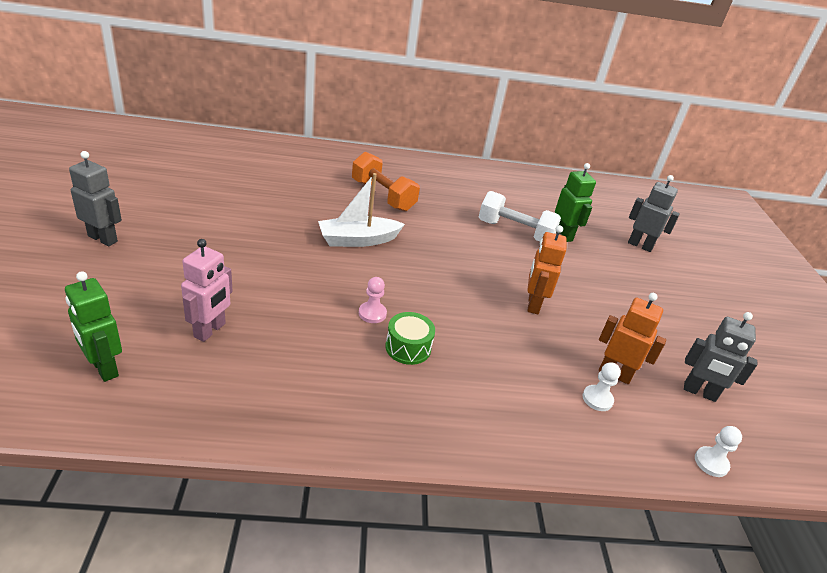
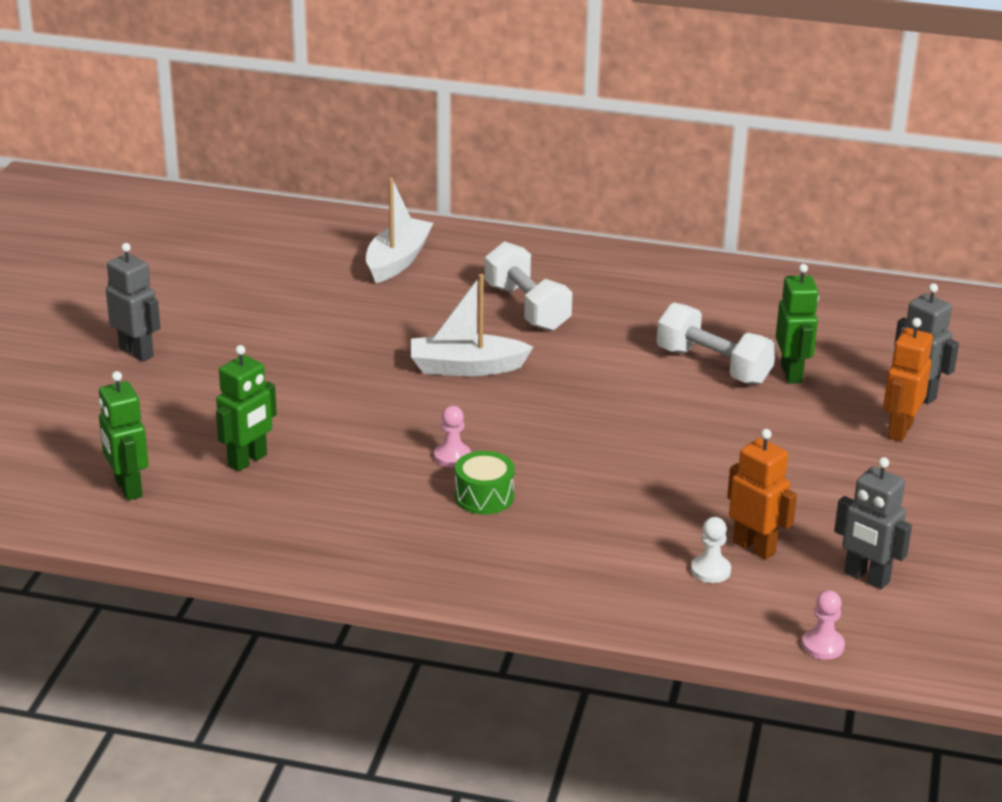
camera: 20 degrees right, 5 degrees down
(210, 330) = (248, 460): pink robot -> green robot
(287, 166) = (397, 260): none -> white boat
(383, 196) = (527, 308): orange dumbbell -> white dumbbell
(533, 304) = (684, 461): orange robot -> orange robot (899, 430)
(711, 462) = (823, 645): white pawn -> pink pawn

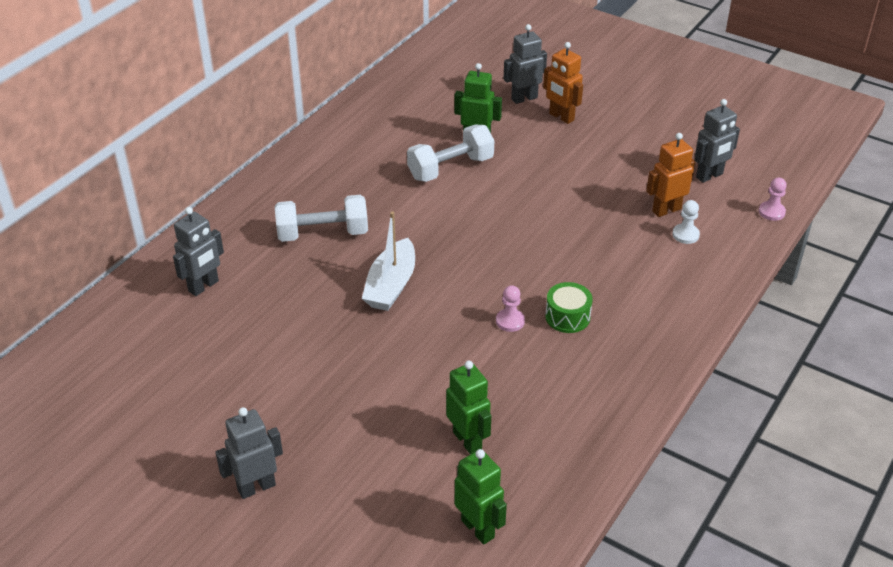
camera: 70 degrees left, 10 degrees up
(128, 488) = (478, 528): green robot -> green robot turned 120 degrees counterclockwise
(397, 260) = (204, 286): white boat -> grey robot

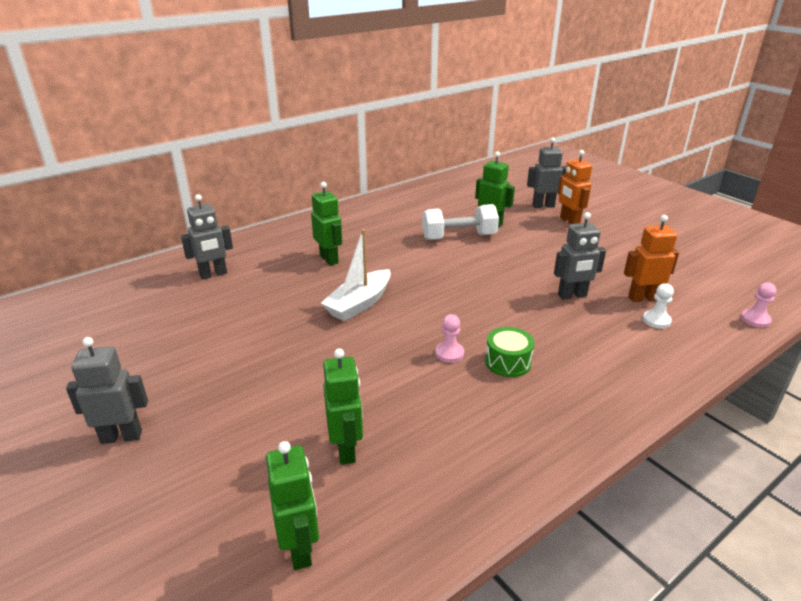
camera: 20 degrees right, 10 degrees down
(323, 233) = (329, 259): white dumbbell -> green robot
(709, 176) = (695, 281): grey robot -> grey robot (572, 295)

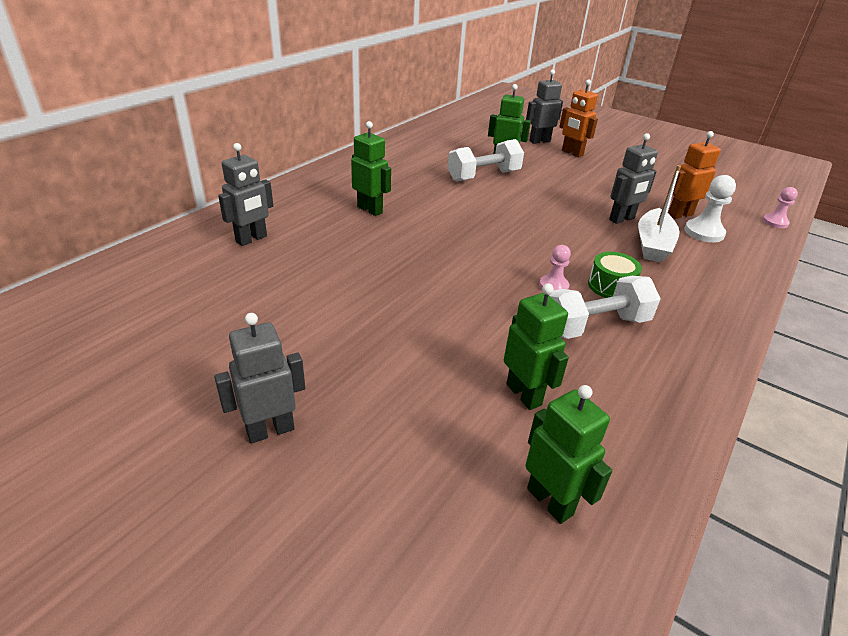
camera: 20 degrees left, 5 degrees up
(359, 304) = (433, 250): white boat -> white boat (653, 244)
(462, 398) = (595, 325): none -> white dumbbell
(656, 320) = (704, 232): white pawn -> white pawn, size x1.53

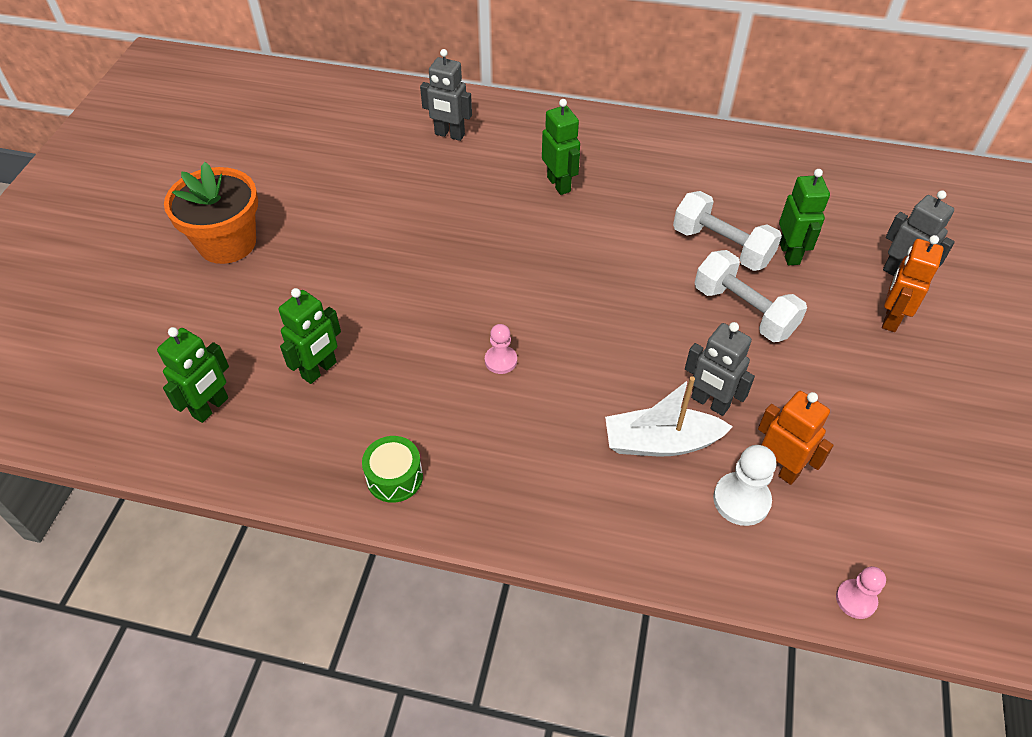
camera: 70 degrees right, 15 degrees up
(270, 430) = (227, 243): grey robot -> orange flower pot
(370, 210) = (559, 184): green robot -> green robot turned 45 degrees counterclockwise
(595, 325) = (446, 405): white dumbbell -> white dumbbell (744, 311)
(610, 286) = (530, 410): green drum -> green drum (394, 477)

